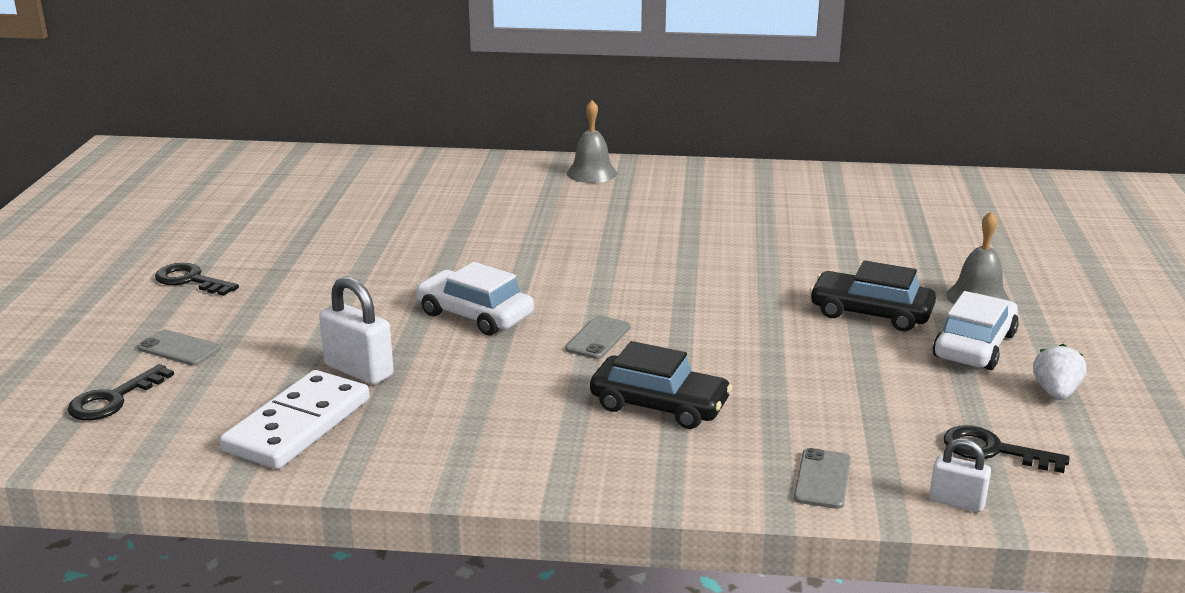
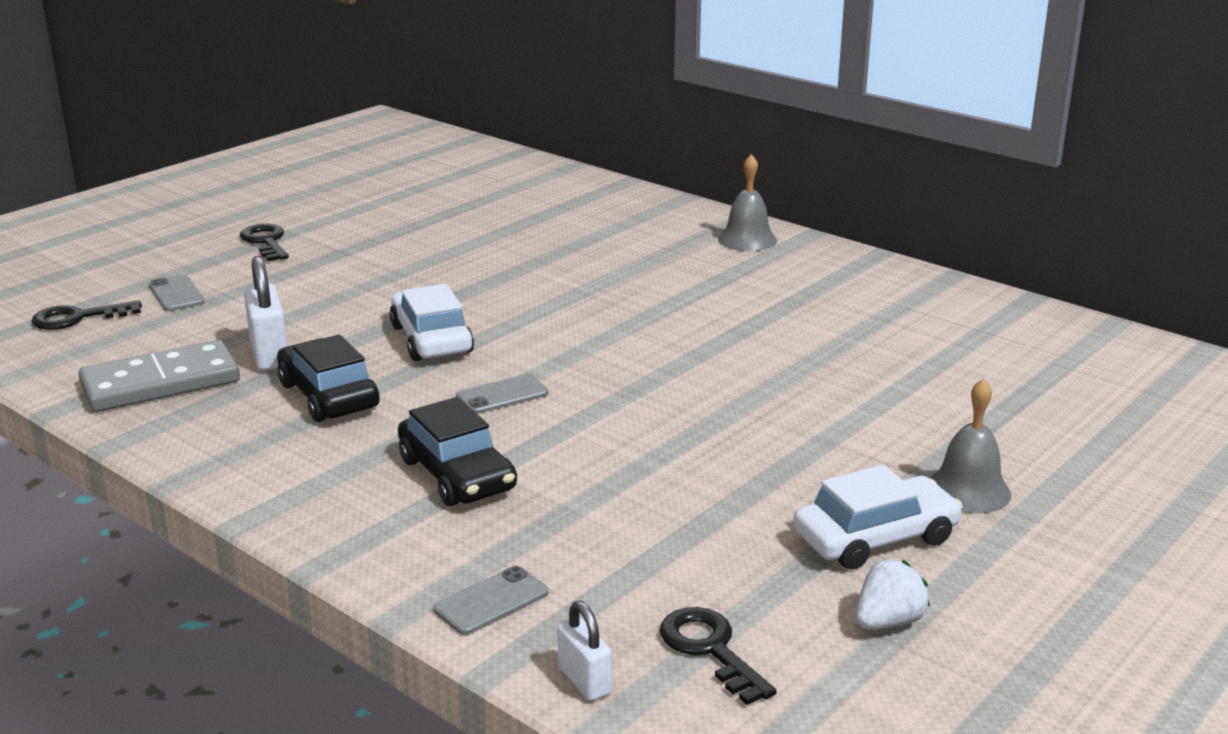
camera: 35 degrees right, 0 degrees up
(297, 425) = (161, 383): white domino -> grey domino
(871, 313) = (813, 464): black car -> black car (328, 395)

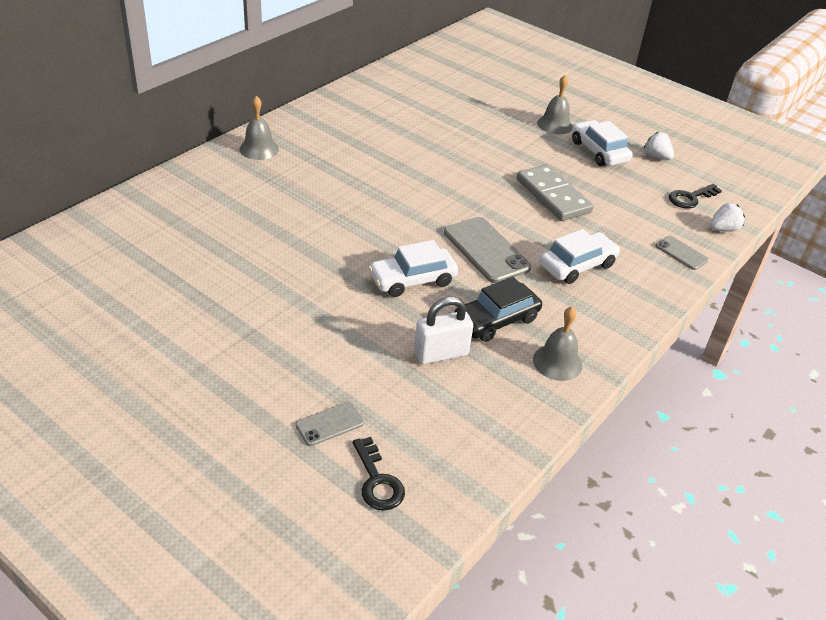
camera: 95 degrees left, 15 degrees up
(161, 383) = (488, 404): grey domino -> grey domino (553, 196)
(221, 437) = (557, 362): none -> grey bell
(266, 242) = (218, 382): black key -> none
(457, 474) = (577, 265): black car -> white car
(502, 395) = (486, 250): grey phone -> grey phone, size x1.85
(584, 681) = (723, 229): white padlock -> white strawberry

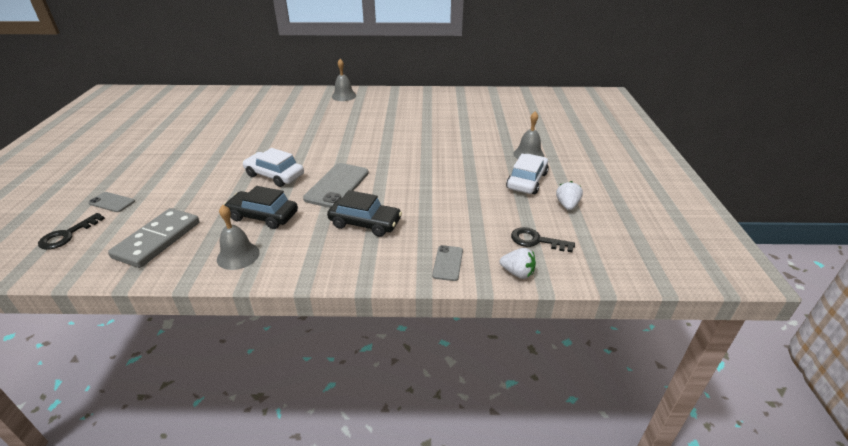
camera: 55 degrees right, 5 degrees down
(441, 354) = (207, 211): white padlock -> none
(553, 196) = (437, 185): grey domino -> grey domino (157, 240)
(577, 265) = (365, 223): white car -> black car

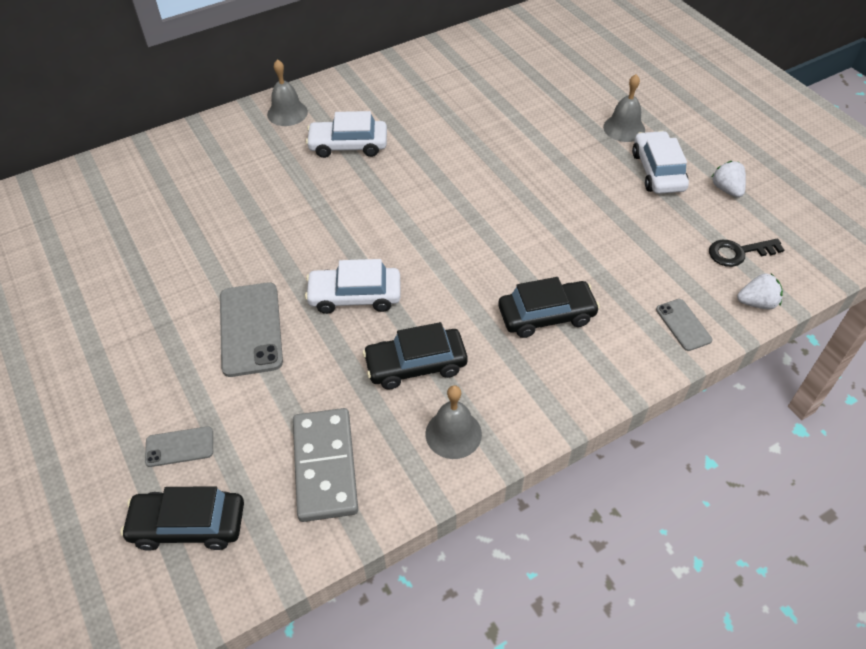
camera: 30 degrees left, 15 degrees up
(67, 235) = (188, 525): black key -> black car
(337, 185) = (454, 276): grey phone -> grey phone (251, 329)
(356, 116) = (348, 145): none -> white car

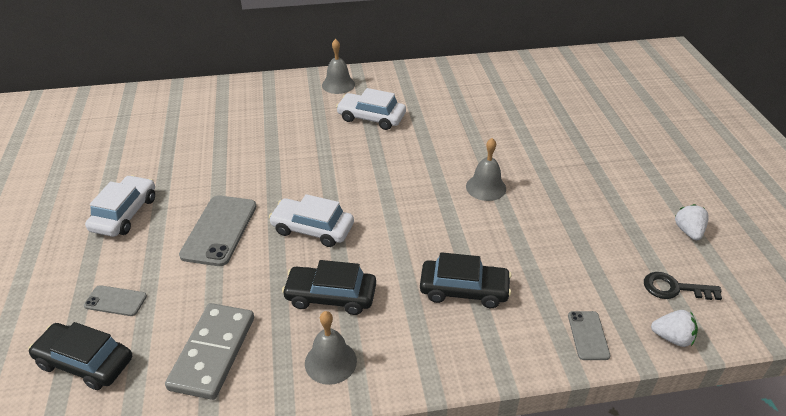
camera: 20 degrees right, 10 degrees down
(624, 128) = (613, 158): grey bell -> grey bell (486, 187)
(657, 171) = (628, 200): white car -> white car (125, 214)

